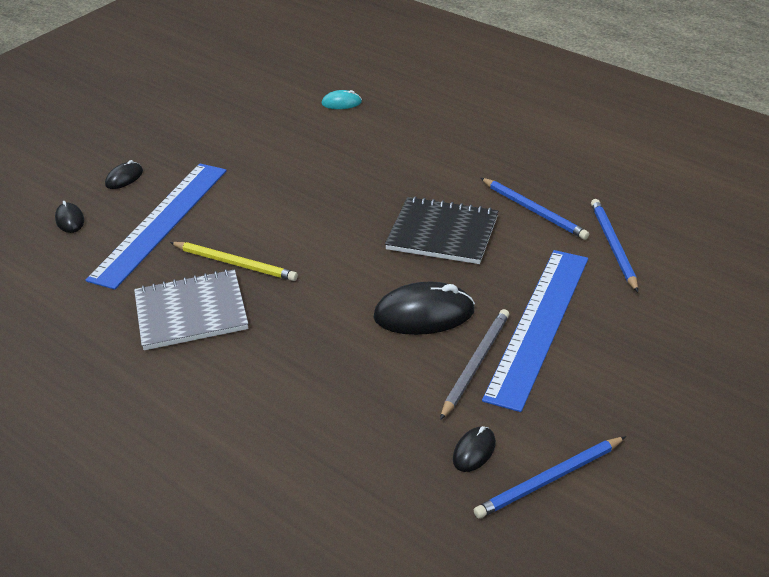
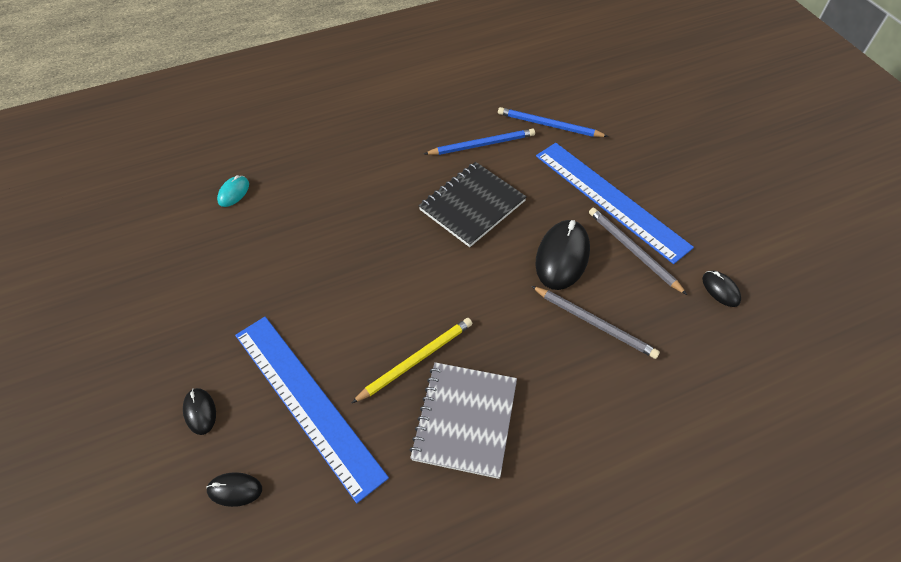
camera: 65 degrees left, 15 degrees up
(353, 362) = (595, 323): none -> grey pencil
(549, 480) = (761, 262): blue pencil -> none

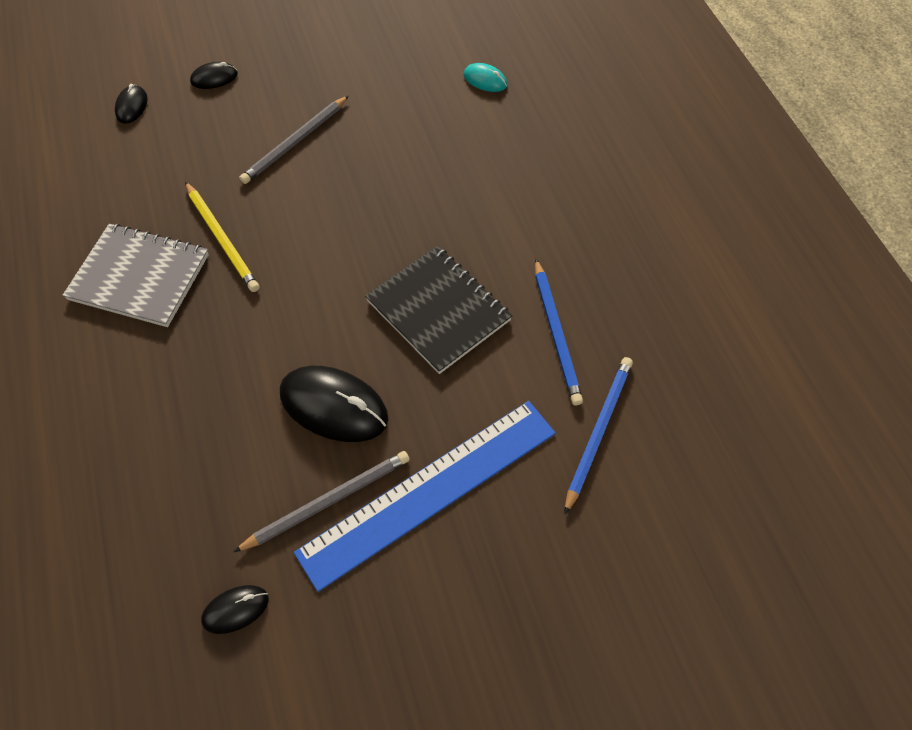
camera: 95 degrees right, 5 degrees up
(307, 402) = (200, 151): blue ruler -> none
(595, 323) = (222, 426): grey pencil -> grey pencil (295, 142)

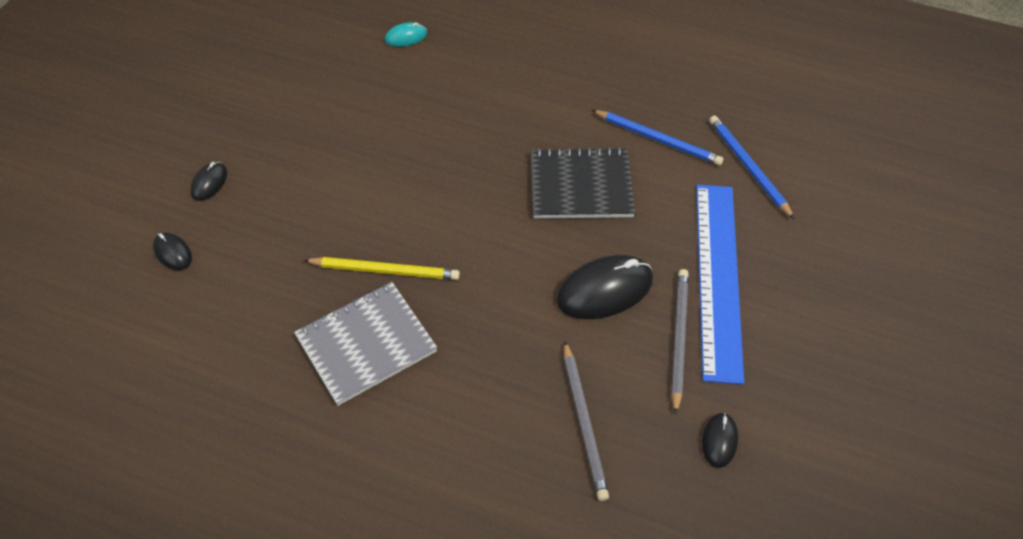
camera: 50 degrees left, 5 degrees down
(295, 142) = (339, 173): grey pencil -> grey pencil (584, 422)

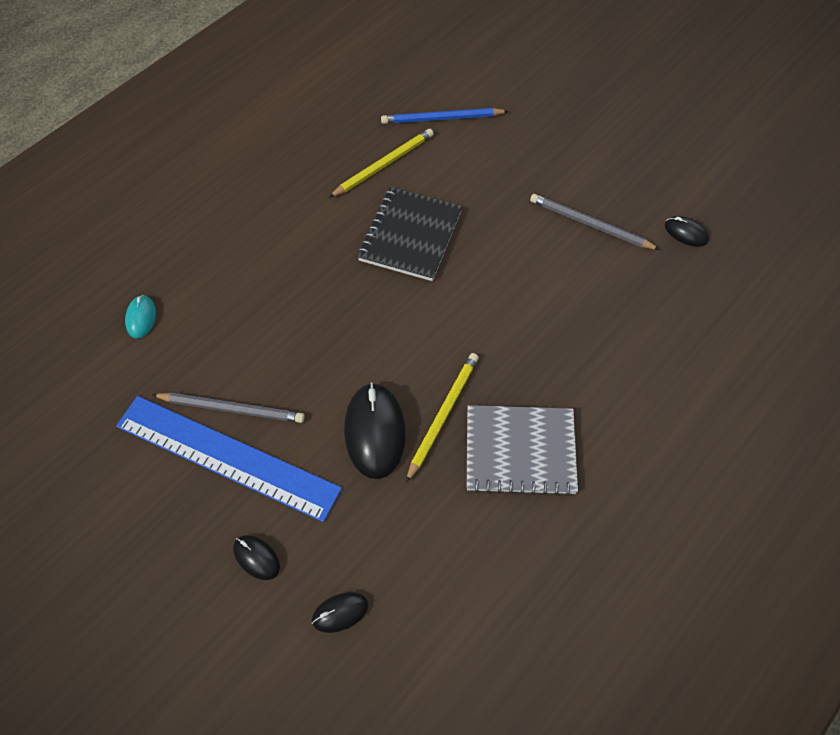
camera: 70 degrees left, 5 degrees up
(366, 344) = (520, 451): grey notebook -> grey notebook turned 75 degrees counterclockwise
(584, 422) = (647, 311): grey pencil -> grey pencil (232, 409)
(604, 290) = (527, 256): black mouse -> black mouse (374, 432)
(658, 139) = (384, 165): blue pencil -> yellow pencil
(718, 278) = (543, 179): blue ruler -> blue ruler (227, 456)

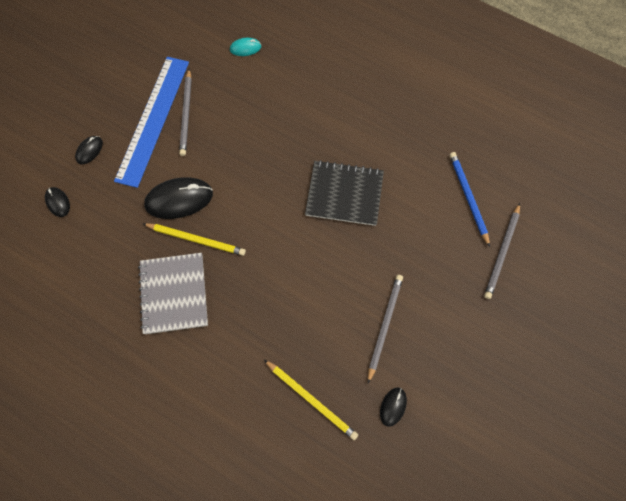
camera: 80 degrees right, 10 degrees up
(384, 165) = (408, 164): yellow pencil -> yellow pencil (311, 400)
(515, 104) = (502, 252): none -> grey pencil

